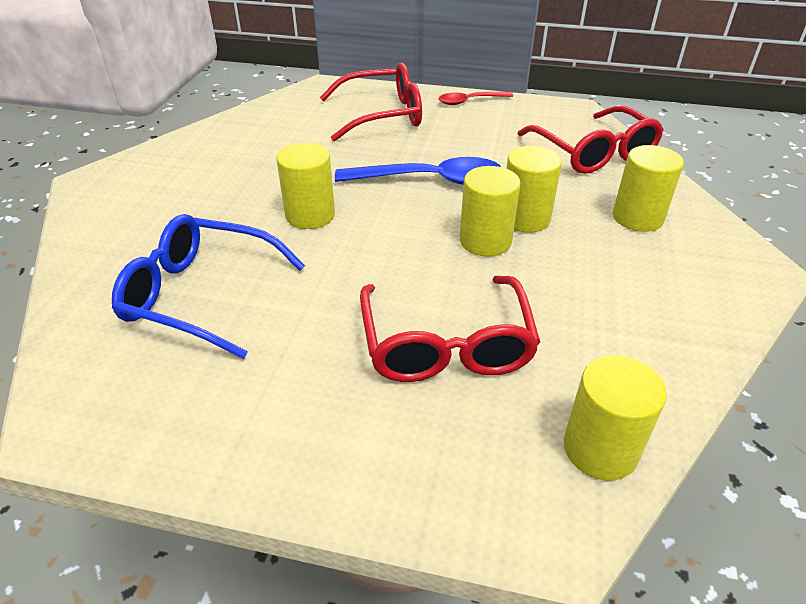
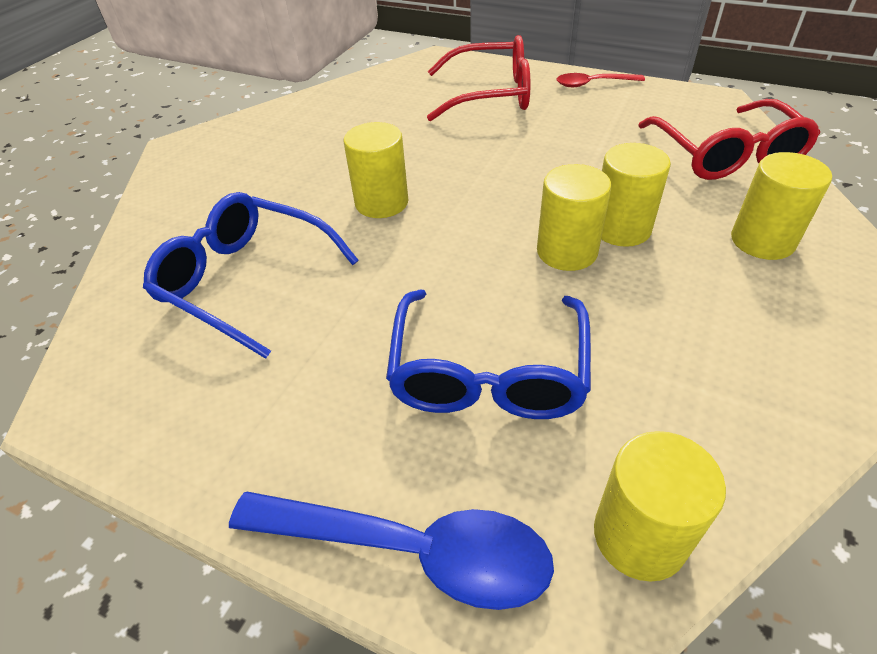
camera: 15 degrees right, 5 degrees up
(430, 180) = (523, 173): blue spoon -> blue spoon (409, 550)
(446, 345) = (488, 373): red glasses -> blue glasses

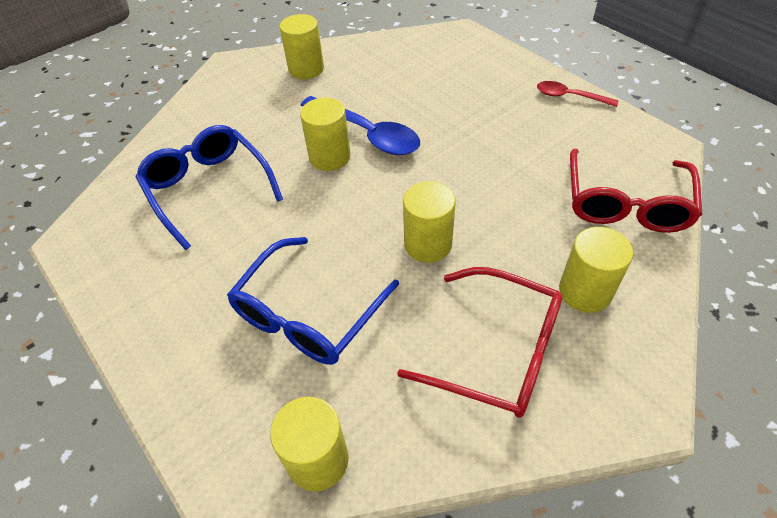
camera: 25 degrees right, 5 degrees up
(409, 550) = (187, 405): blue spoon -> blue spoon (367, 133)
(491, 94) = (477, 82): red glasses -> red glasses (498, 352)
(621, 228) = (483, 240): yellow cylinder -> yellow cylinder (306, 69)

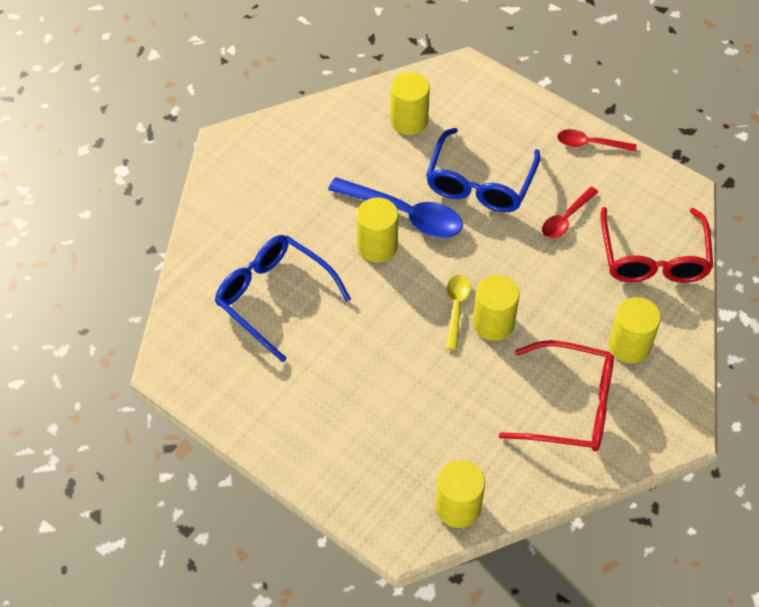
camera: 15 degrees left, 5 degrees up
(306, 69) = (314, 140): yellow cylinder -> yellow cylinder (409, 121)
(308, 314) = (412, 402): blue glasses -> blue glasses (479, 183)
(391, 224) = (456, 308): none -> yellow spoon
(532, 155) = (566, 218): none -> red spoon

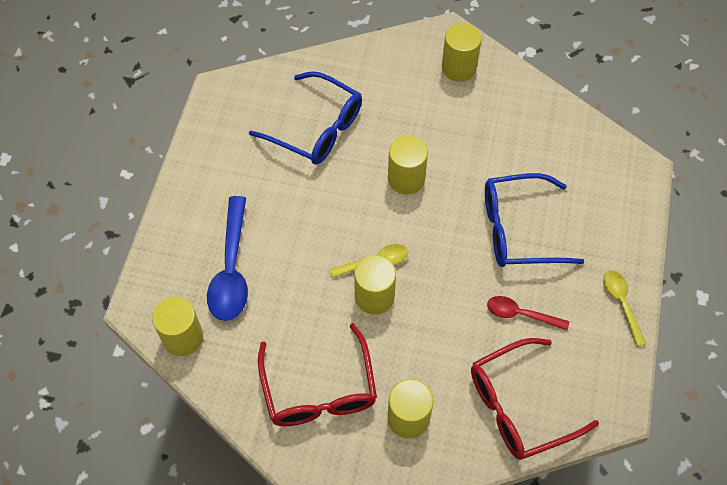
camera: 65 degrees right, 5 degrees up
(273, 297) = (317, 128): blue glasses -> blue glasses turned 105 degrees clockwise
(404, 214) = (450, 185): blue spoon -> blue spoon (231, 269)
(409, 121) = (553, 149): yellow cylinder -> yellow cylinder (459, 68)
(590, 144) = (621, 304): red spoon -> yellow spoon

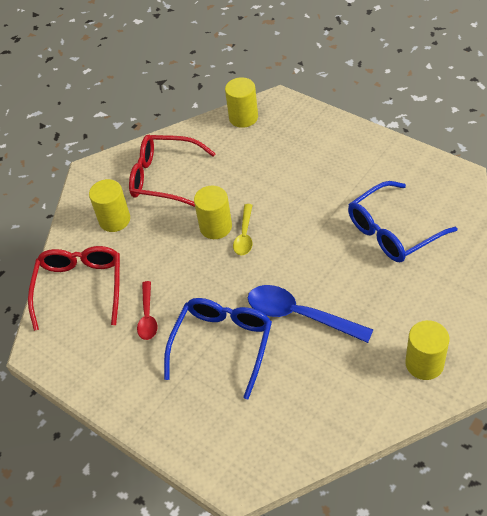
camera: 120 degrees right, 10 degrees down
(231, 269) = (283, 151): blue spoon -> blue spoon (300, 315)
(406, 179) = (312, 279): yellow cylinder -> none
(521, 314) = (147, 316): red spoon -> red spoon turned 135 degrees clockwise
(621, 304) = (114, 394): yellow spoon -> none

